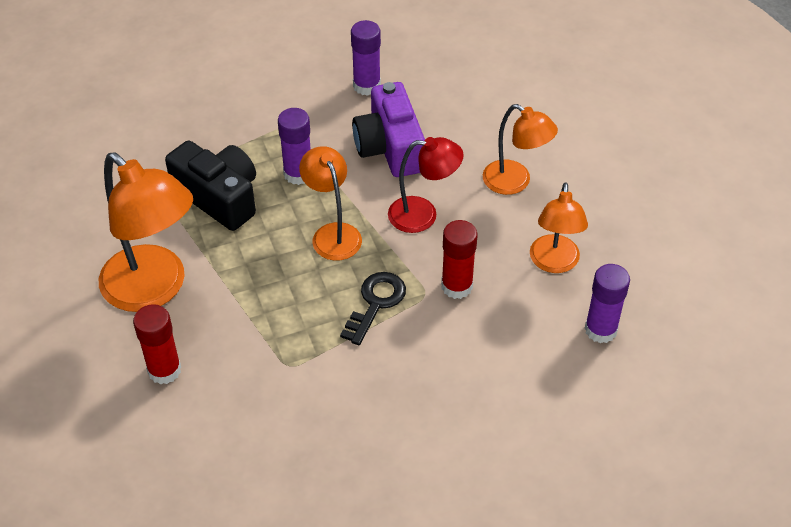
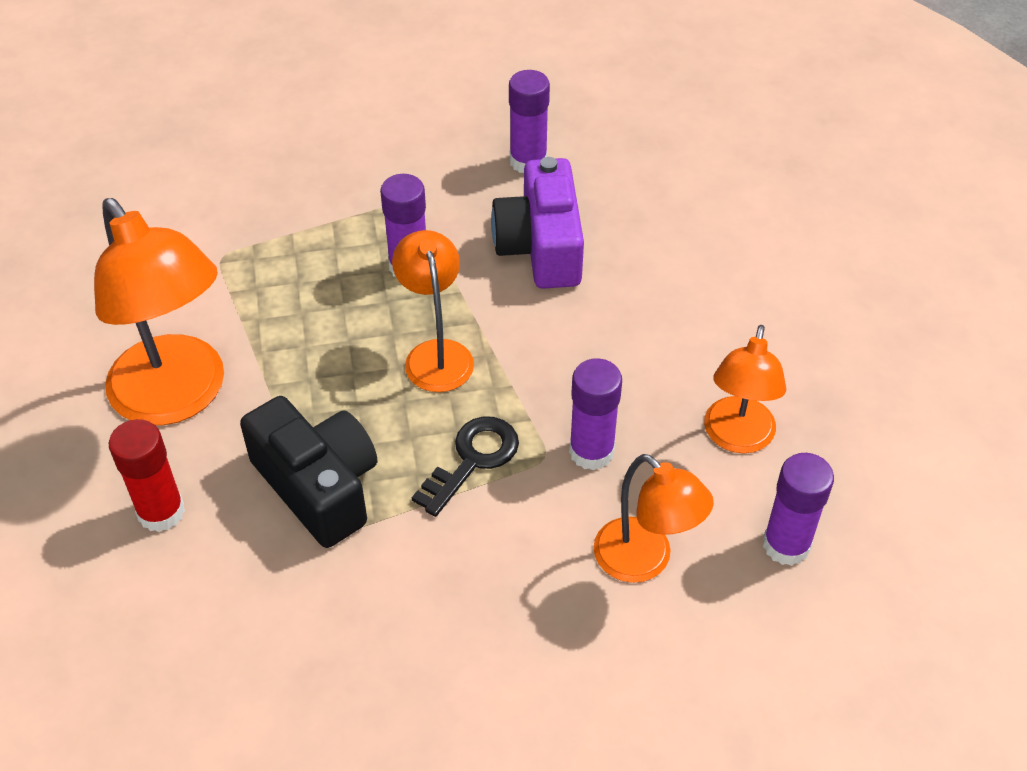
camera: 10 degrees right, 0 degrees up
(219, 197) = (296, 284): black camera -> black camera (318, 486)
(423, 215) = (566, 345): red lamp -> none
(457, 286) = (591, 451): red glue stick -> purple glue stick
(515, 182) = (704, 316): orange lamp -> orange lamp (644, 561)

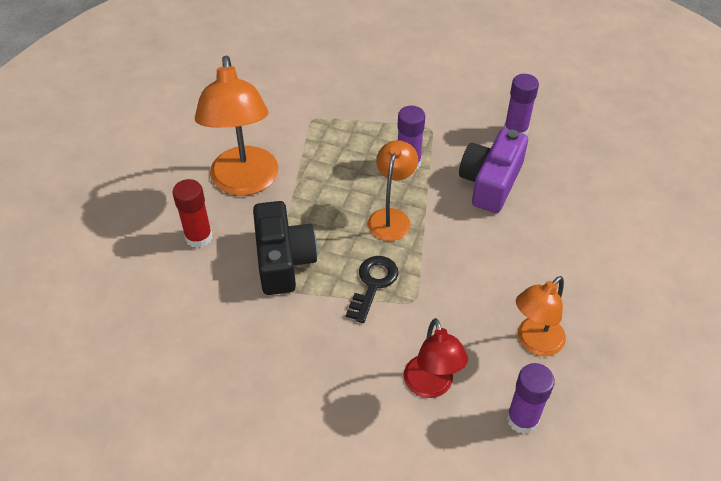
camera: 30 degrees right, 0 degrees up
(473, 459) = (373, 284): black key -> black key turned 45 degrees counterclockwise
(591, 451) = (442, 310): purple glue stick -> none
(644, 561) = (431, 386): orange lamp -> red lamp

